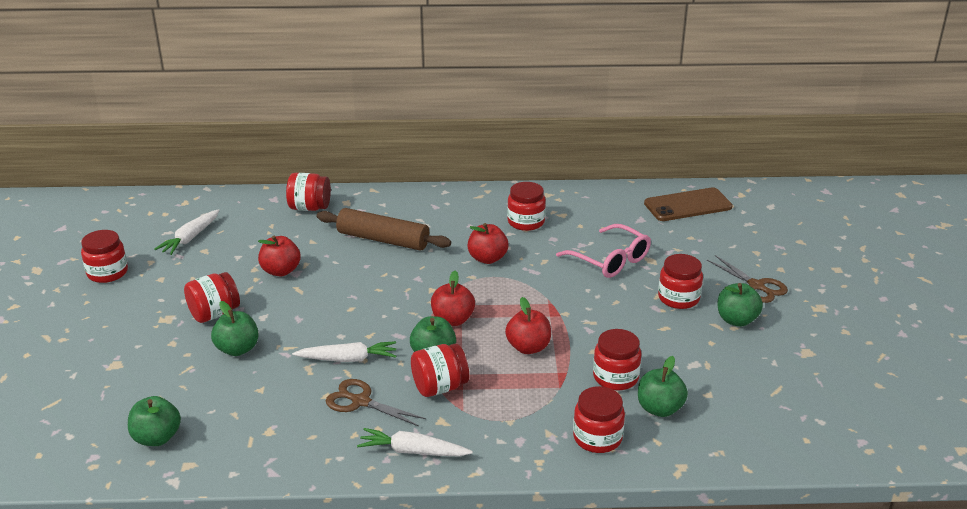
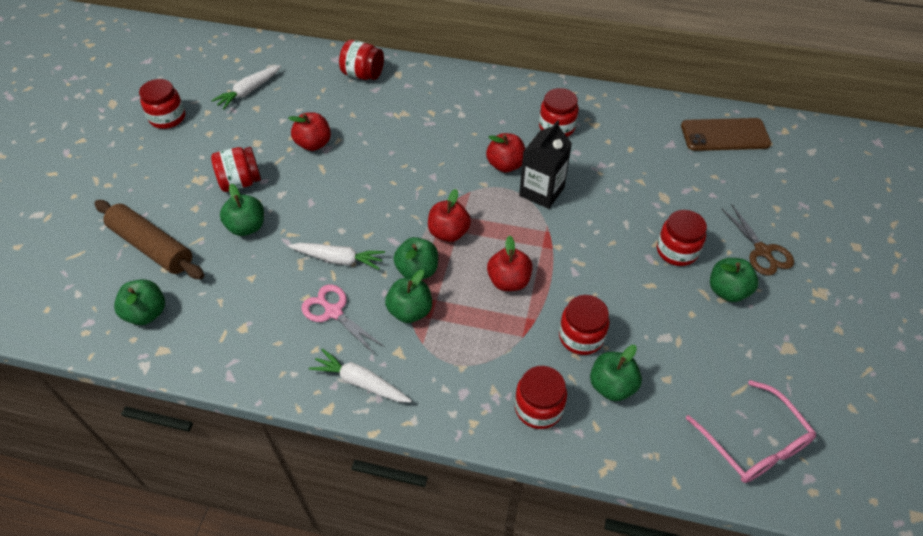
camera: 15 degrees right, 20 degrees up
(361, 401) = (333, 312): brown scissors -> pink scissors
(383, 240) = (416, 124): brown rolling pin -> brown rolling pin (152, 247)
(439, 387) = (410, 311): red jar -> green apple
(532, 274) = (541, 191): none -> black carton
(611, 261) = (624, 190): pink glasses -> pink glasses (755, 444)

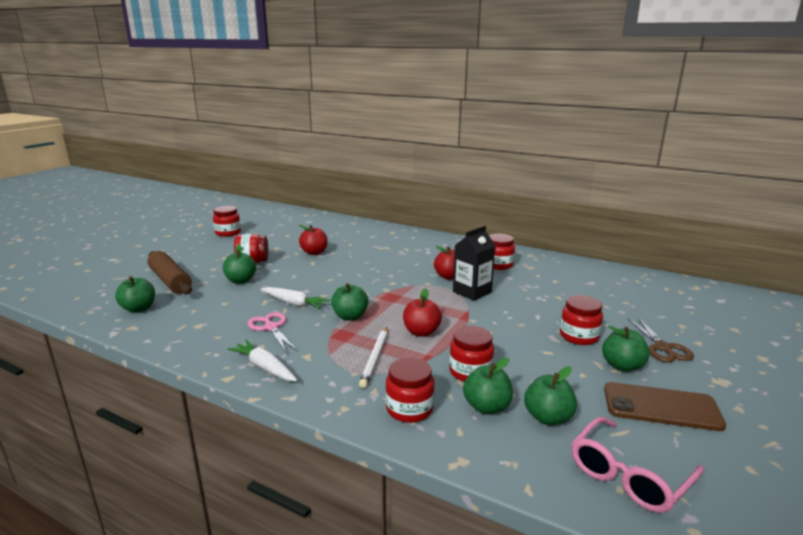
camera: 15 degrees right, 30 degrees down
(249, 91) = (288, 228): white carrot -> none
(363, 74) = (368, 230): red jar -> none
(410, 311) = (331, 336): green apple -> green apple (548, 417)
(448, 233) = (386, 302): red apple -> none
(474, 337) = (375, 358): none -> white pencil
(725, 135) = (640, 283): brown phone -> brown phone (661, 407)
(755, 444) = (628, 476): pink glasses -> pink glasses turned 60 degrees clockwise

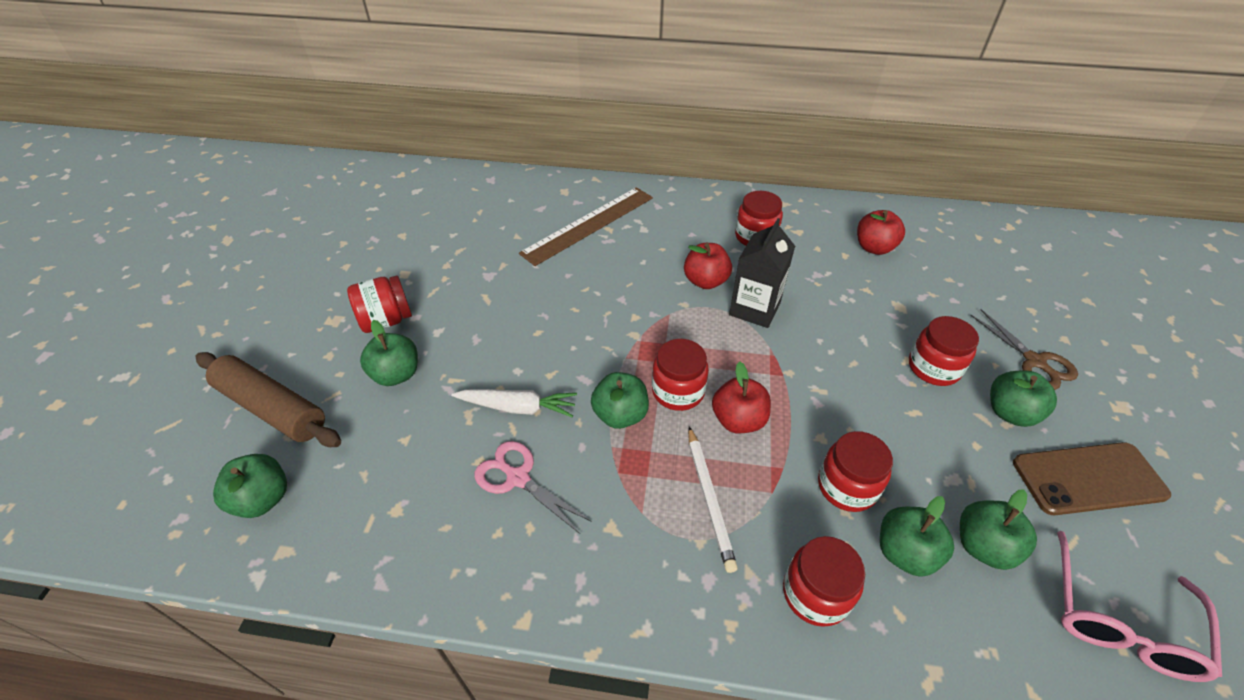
camera: 20 degrees left, 25 degrees up
(228, 233) = (295, 252): red jar -> red jar (678, 391)
(265, 367) = (566, 576): white carrot -> none
(314, 252) = (473, 271): red apple -> red apple (874, 248)
(395, 246) = (589, 225): none -> brown ruler

